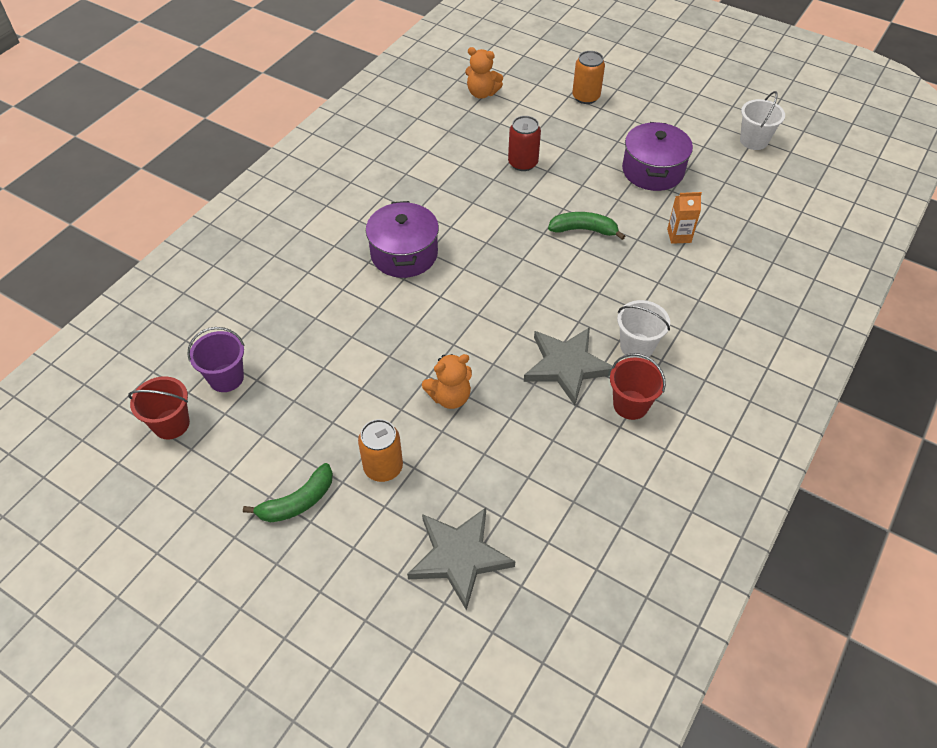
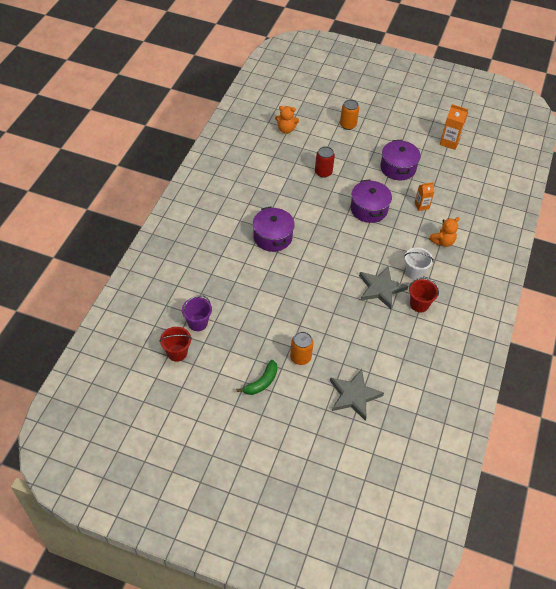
camera: 15 degrees left, 0 degrees up
(450, 397) = (323, 315): orange teddy bear -> orange teddy bear (442, 241)
(583, 230) = (369, 209): green banana -> purple pot
(754, 141) = (449, 142): white bucket -> orange carton

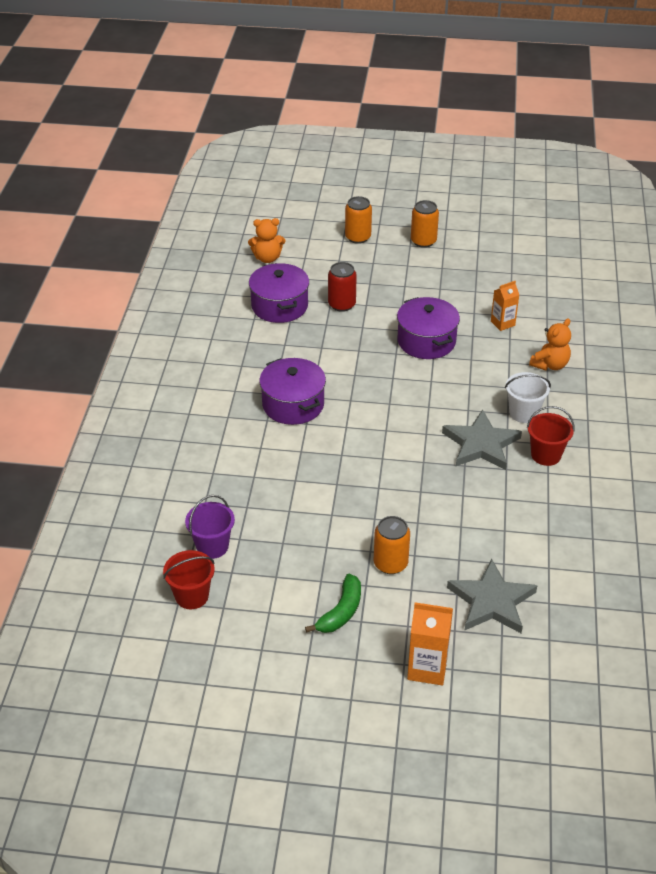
camera: 10 degrees left, 10 degrees down
(389, 136) = (423, 241): none -> orange can
(398, 168) = (450, 280): purple pot -> purple pot (279, 306)
(449, 142) = (513, 235): orange carton -> orange carton (427, 668)

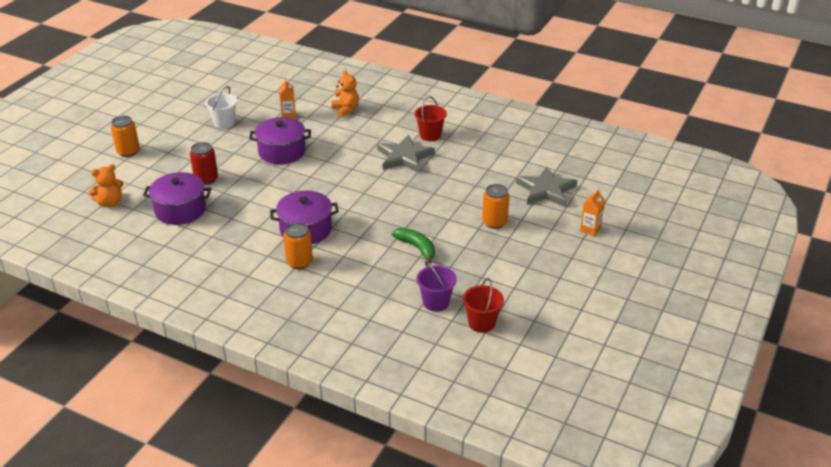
camera: 70 degrees left, 5 degrees down
(267, 258) = (110, 202): orange teddy bear -> orange teddy bear turned 45 degrees clockwise
(341, 612) = (528, 254): green banana -> green banana (417, 248)
(423, 241) = (164, 123): orange can -> orange can (299, 262)
(427, 668) = (590, 229): orange carton -> orange carton, size x0.66
(523, 413) = (385, 132): white bucket -> white bucket (224, 123)

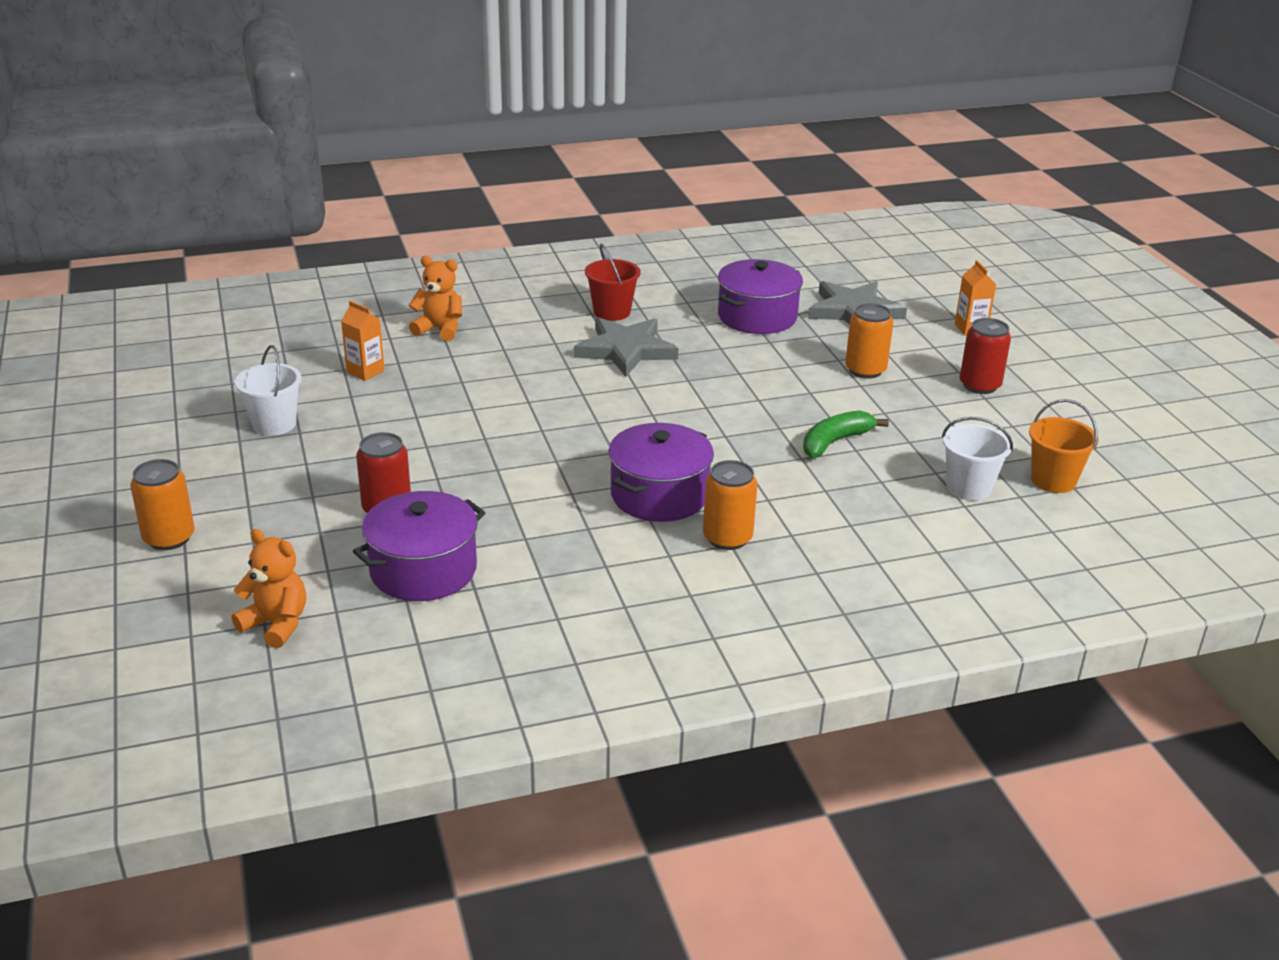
camera: 45 degrees left, 5 degrees down
(110, 202) = (276, 624): orange teddy bear -> orange teddy bear turned 75 degrees counterclockwise
(282, 152) = (441, 419): purple pot -> purple pot (757, 317)
(417, 248) = (835, 442): green banana -> green banana turned 45 degrees counterclockwise
(436, 302) = (968, 488): purple bucket -> white bucket
(481, 323) = (1053, 480): red bucket -> orange bucket
(536, 260) = (979, 385): none -> red can

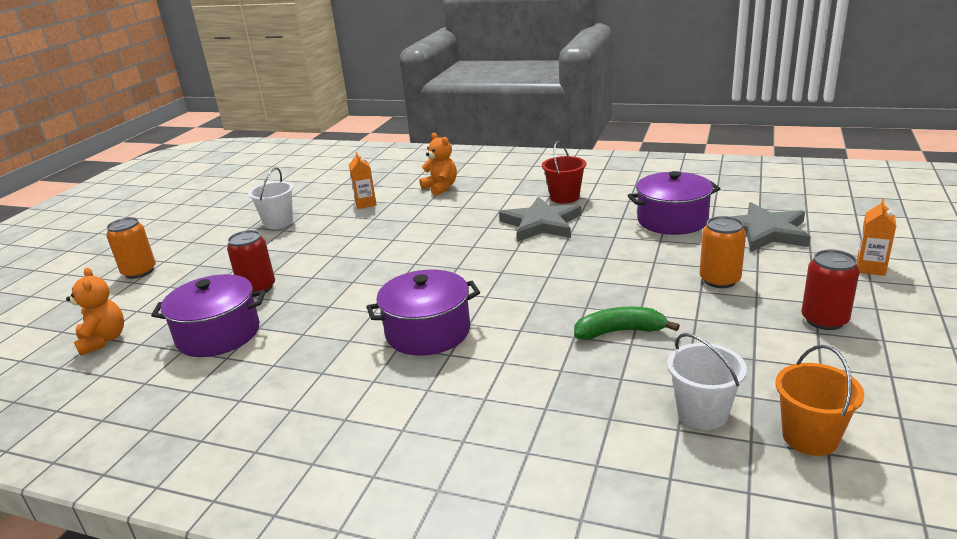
camera: 40 degrees right, 5 degrees down
(727, 538) = (431, 383): orange can -> none

